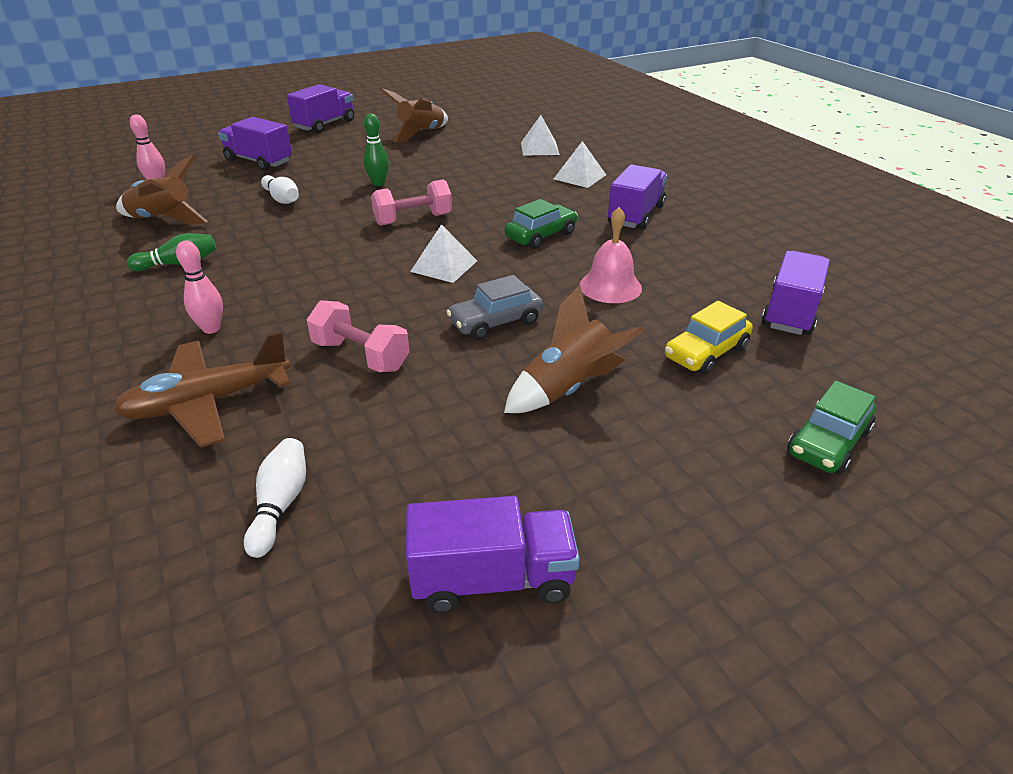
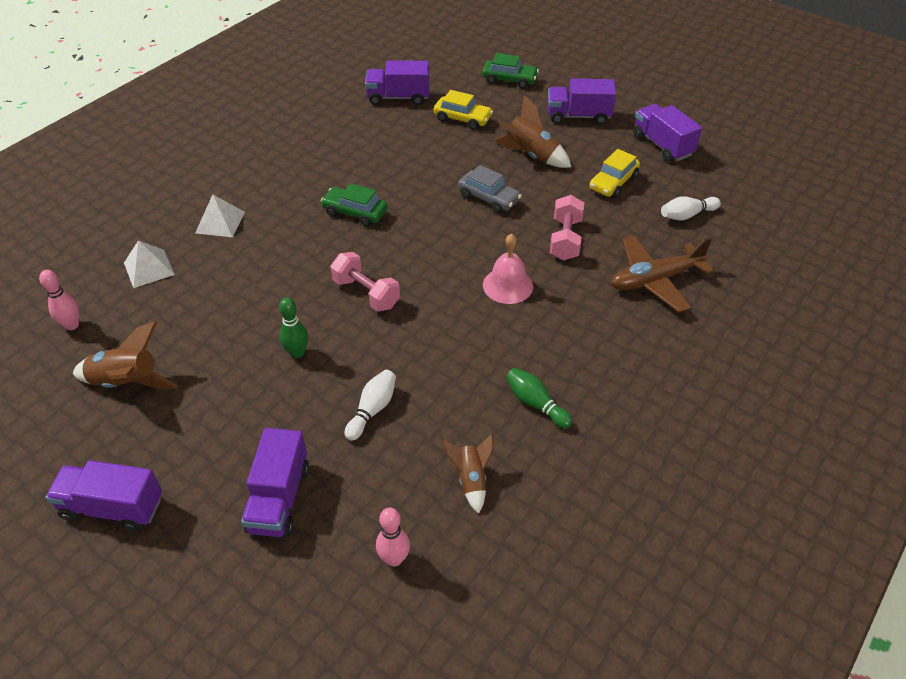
camera: 115 degrees left, 10 degrees up
(163, 220) = (471, 480): brown rocket -> brown rocket, size x0.64
(208, 402) = (655, 280): brown plane -> brown plane turned 120 degrees clockwise
(211, 328) = (595, 323): pink bowling pin -> pink bowling pin (72, 325)
(435, 451) = (613, 183): none -> yellow car
(444, 266) = (434, 245): white pyramid -> none
(610, 286) = (412, 164): pink bell -> pink bell (507, 285)
(635, 215) = (291, 175): purple truck -> purple truck (578, 116)

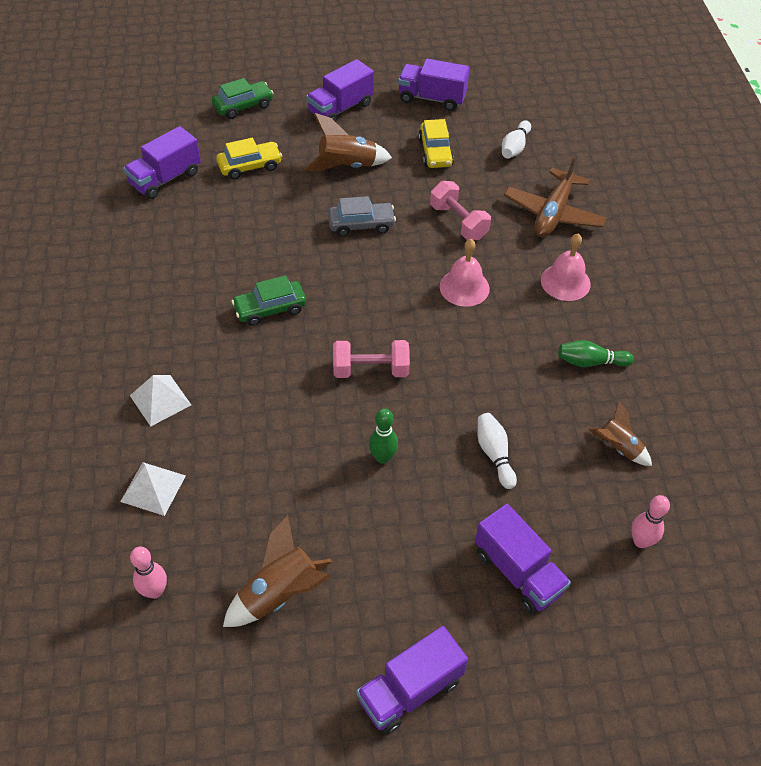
camera: 45 degrees left, 5 degrees up
(595, 334) = (565, 282): none -> pink bell

